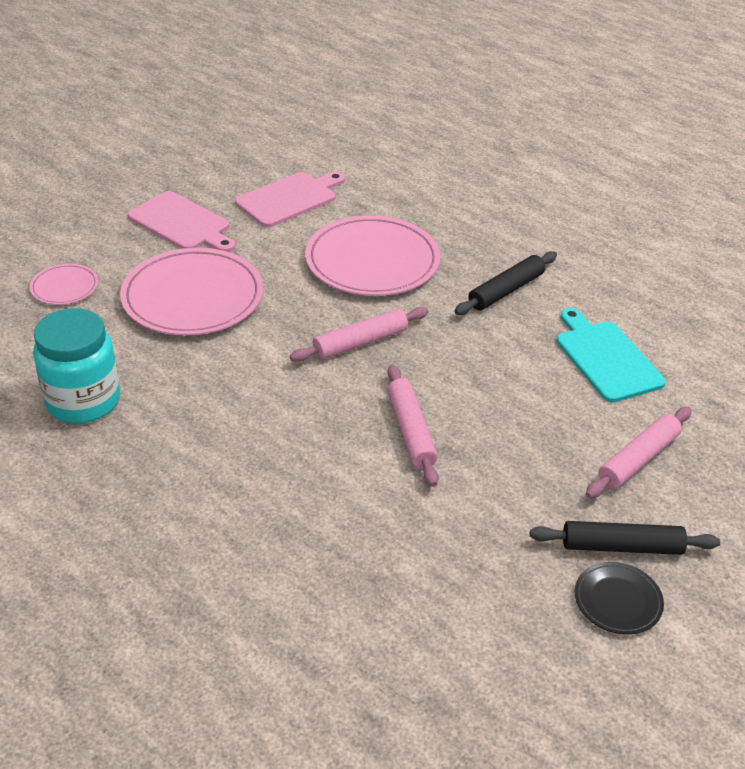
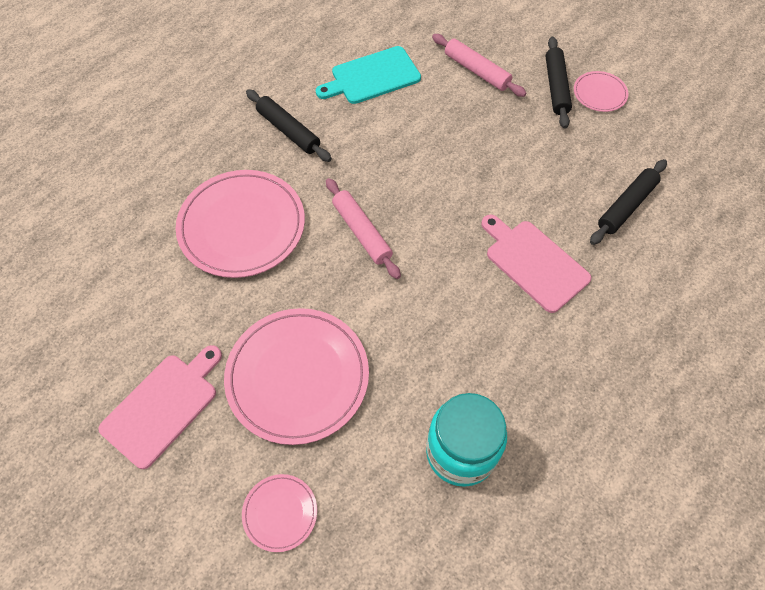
camera: 90 degrees left, 20 degrees up
(289, 199) = (125, 303): pink cutting board -> pink cutting board (534, 262)
(393, 596) = (626, 206): none -> black rolling pin
(411, 431) = (466, 196): pink rolling pin -> none
(617, 600) = (599, 93): black plate -> pink plate

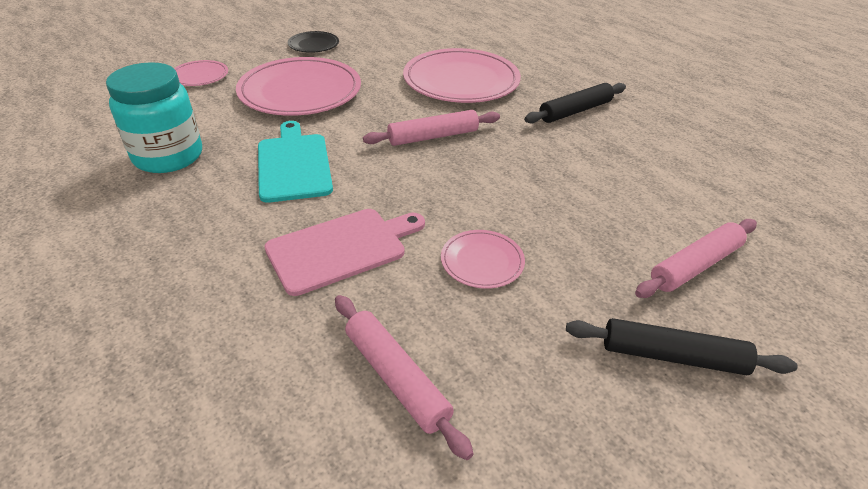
camera: 100 degrees right, 20 degrees down
(163, 406) = (313, 44): pink cutting board -> black plate
(372, 76) = (665, 171): turquoise cutting board -> turquoise cutting board (294, 164)
(599, 93) = (664, 421): pink plate -> pink plate (482, 261)
(626, 206) = (396, 378): black rolling pin -> pink rolling pin

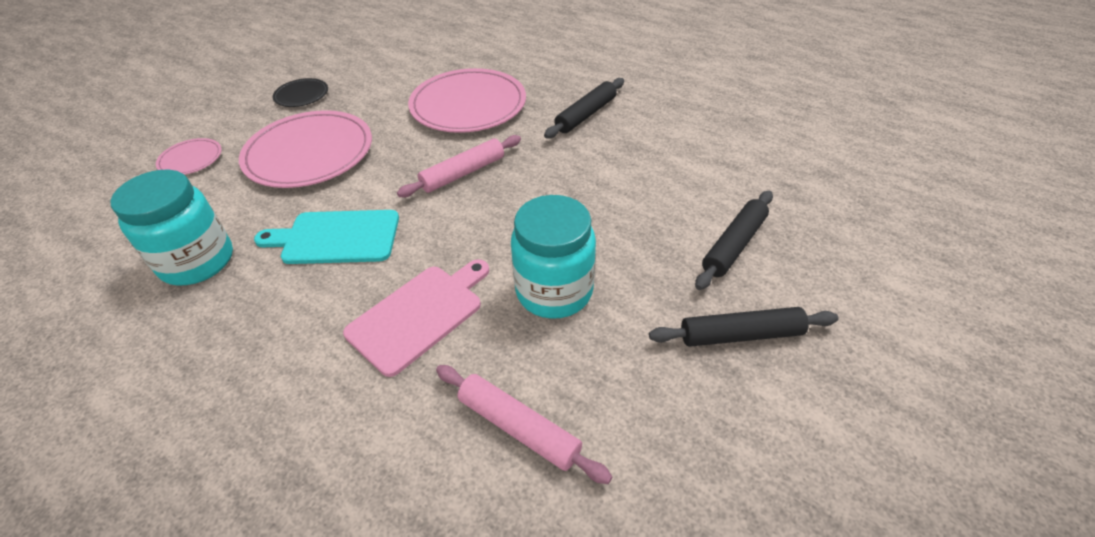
camera: 15 degrees left, 5 degrees up
(294, 164) = (336, 237): turquoise cutting board -> turquoise cutting board turned 60 degrees counterclockwise
(482, 261) = (554, 291): pink plate -> turquoise jar
(695, 266) = (734, 245): pink rolling pin -> black rolling pin

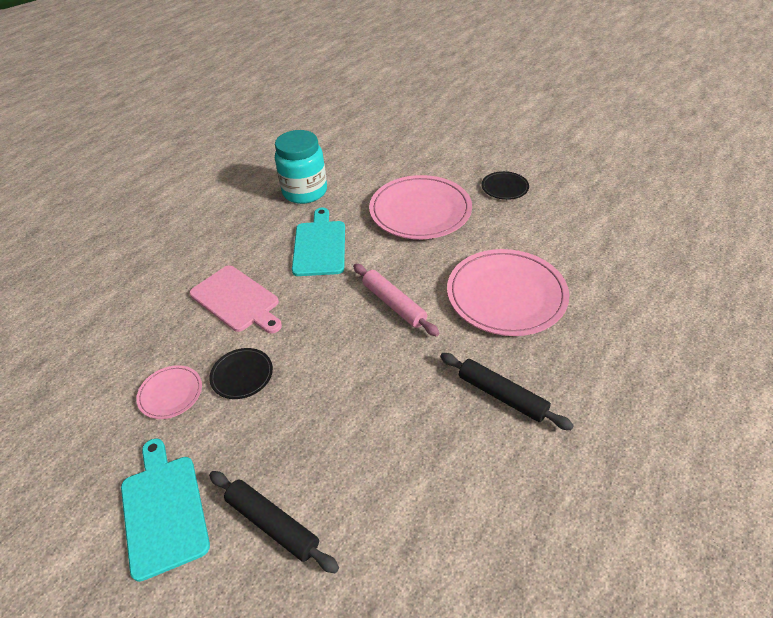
camera: 90 degrees right, 0 degrees up
(191, 159) = (411, 158): pink plate -> pink plate (170, 393)
(519, 427) = (132, 360): pink rolling pin -> none
(554, 291) = (242, 375): turquoise jar -> black plate
(740, 335) = (164, 509): black rolling pin -> turquoise cutting board

